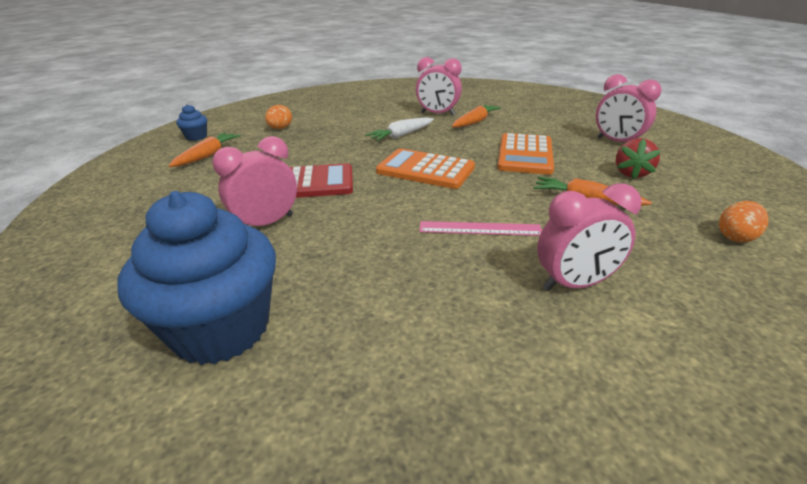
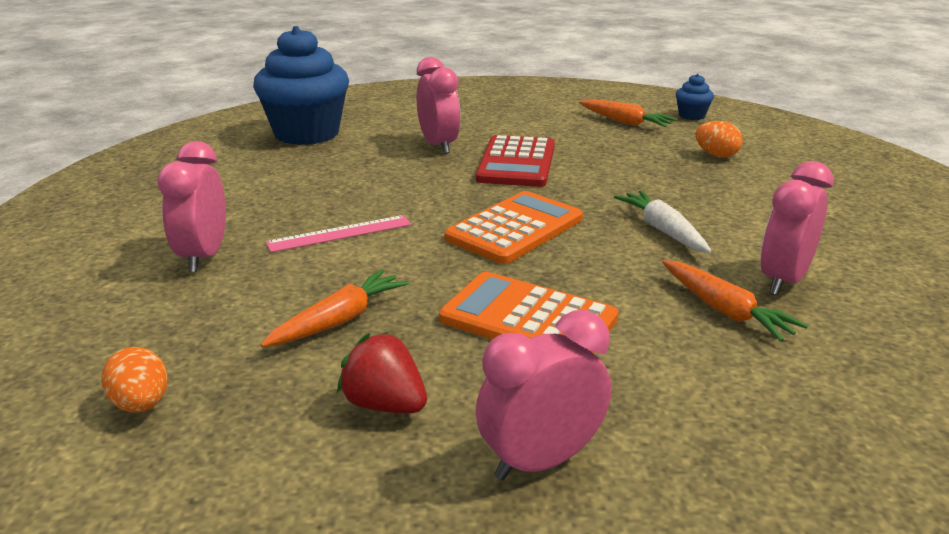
camera: 105 degrees right, 5 degrees down
(480, 228) = (340, 233): pink ruler -> pink ruler turned 45 degrees clockwise

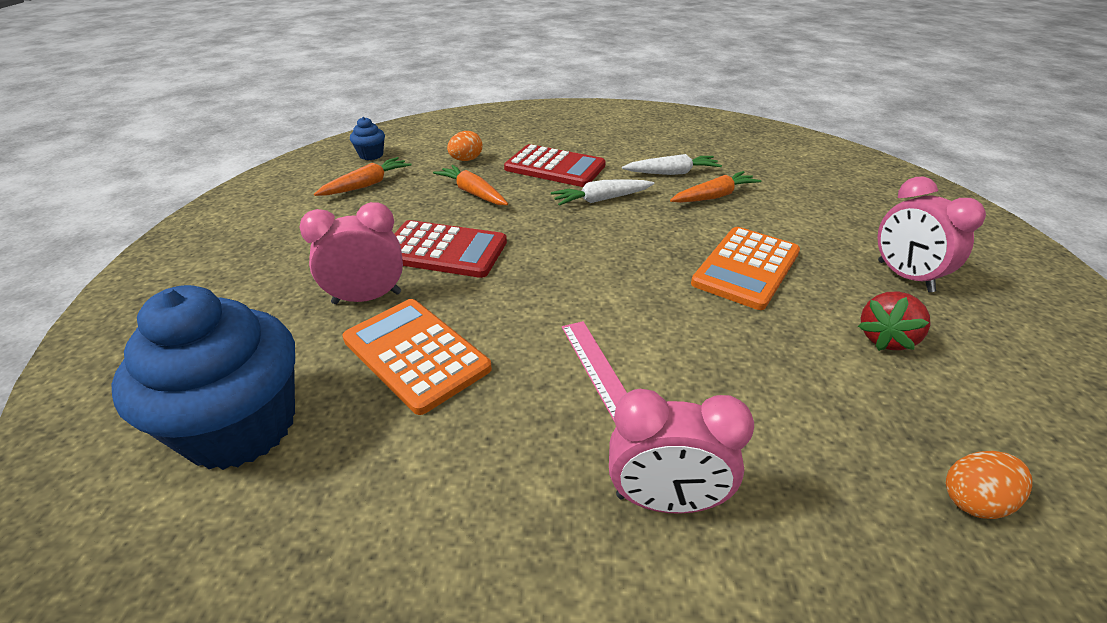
camera: 85 degrees left, 10 degrees up
(339, 320) = (779, 367): orange carrot -> orange carrot (473, 193)
(514, 229) = (595, 262): orange calculator -> orange calculator (415, 354)
(736, 201) = (555, 167): none -> red calculator
(784, 280) = (672, 173): pink clock -> white carrot

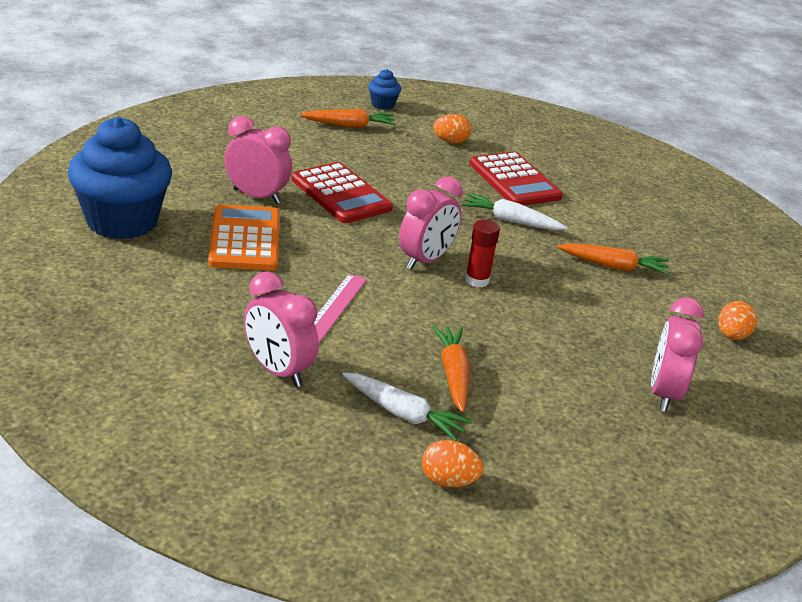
camera: 35 degrees right, 5 degrees down
(473, 193) = (418, 168): orange carrot -> orange carrot (453, 374)
(597, 271) = (425, 260): none -> pink clock
(658, 264) = (477, 280): none -> red glue stick
(672, 173) = (611, 233): white carrot -> white carrot (403, 414)
(746, 268) = (540, 318): orange calculator -> none
(850, 205) = (731, 336): none -> orange egg
(885, 339) = (561, 406): red strawberry -> none

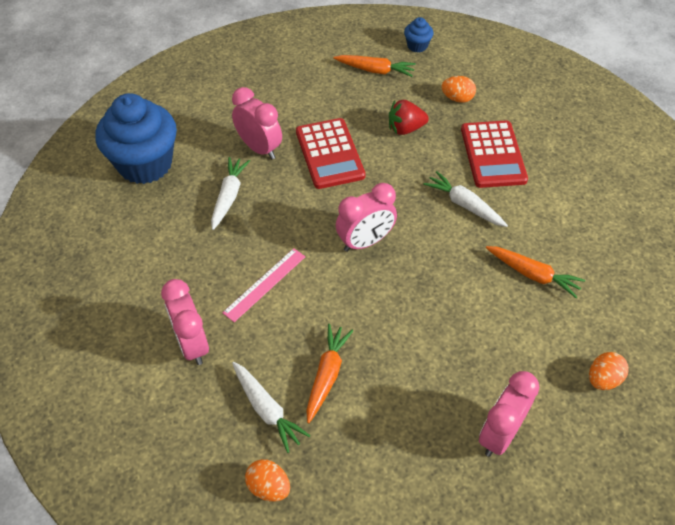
camera: 25 degrees right, 20 degrees up
(245, 239) = (229, 196): orange calculator -> white carrot
(411, 168) = (405, 129): none -> red strawberry
(477, 280) = (398, 272): red glue stick -> none

